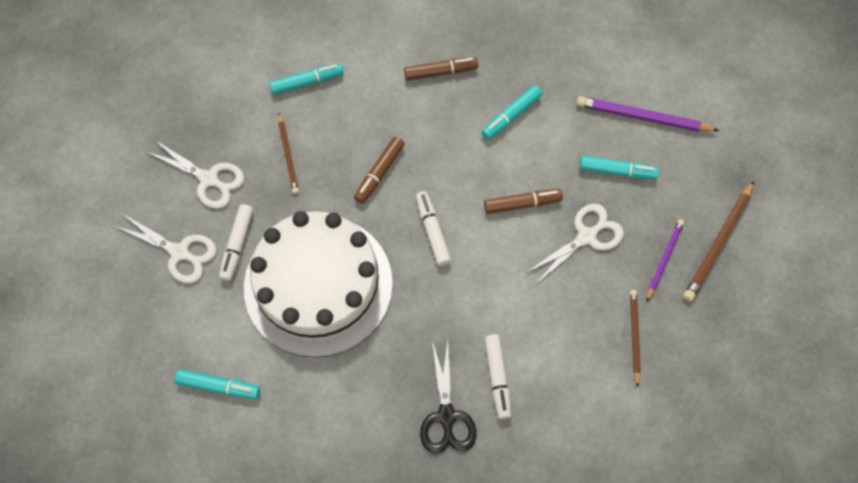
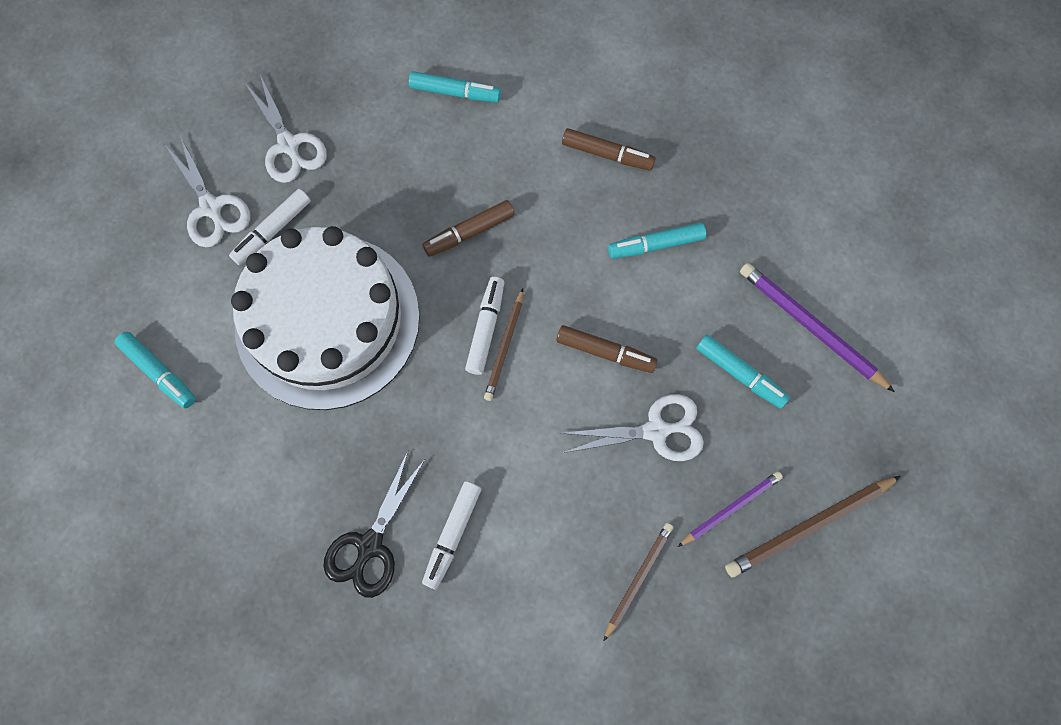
camera: 30 degrees right, 5 degrees up
(288, 155) = (385, 162): brown pencil -> brown pencil (504, 346)

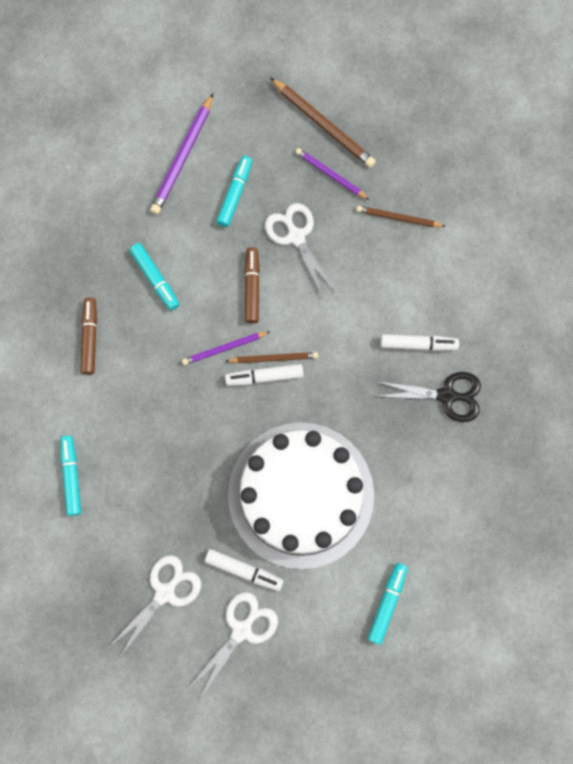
camera: 110 degrees left, 5 degrees up
(469, 232) = (192, 417): brown marker -> none
(539, 294) = (224, 348): none -> purple pencil

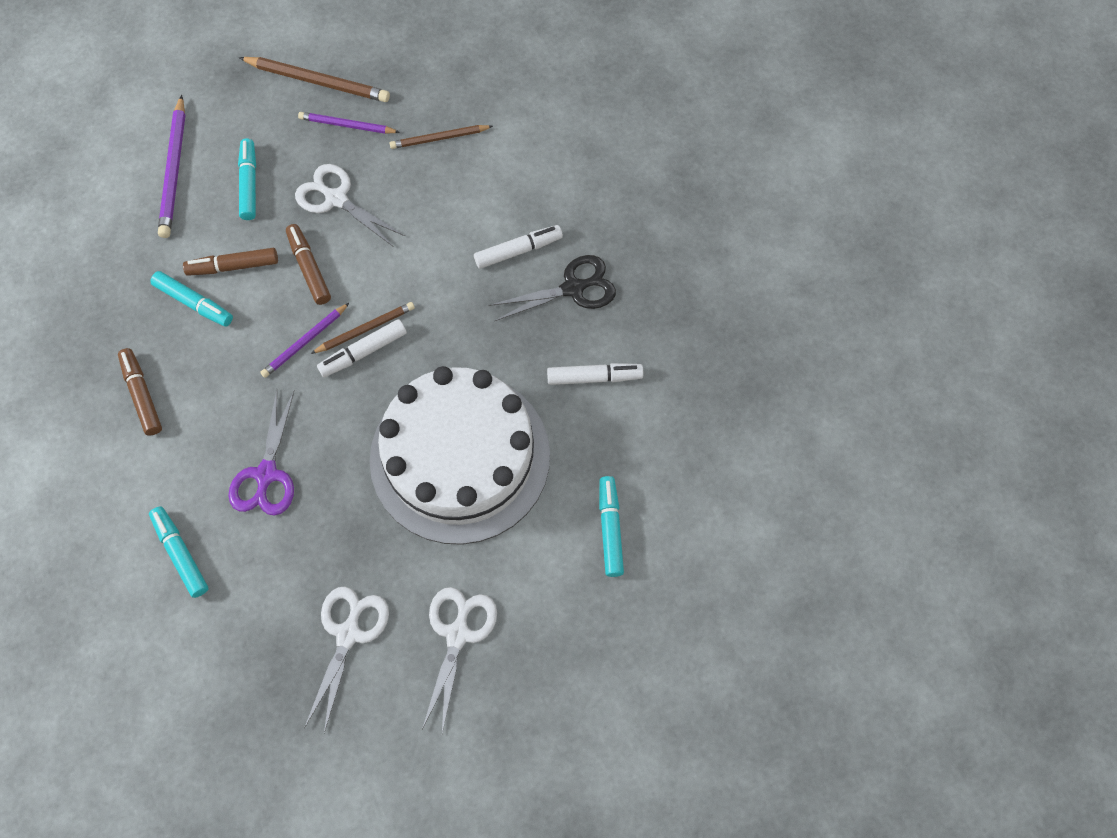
camera: 25 degrees left, 10 degrees down
(155, 442) = (266, 474): none -> purple scissors
(196, 260) = (233, 266): none -> brown marker
(244, 570) = (431, 567): white marker -> white marker (594, 377)

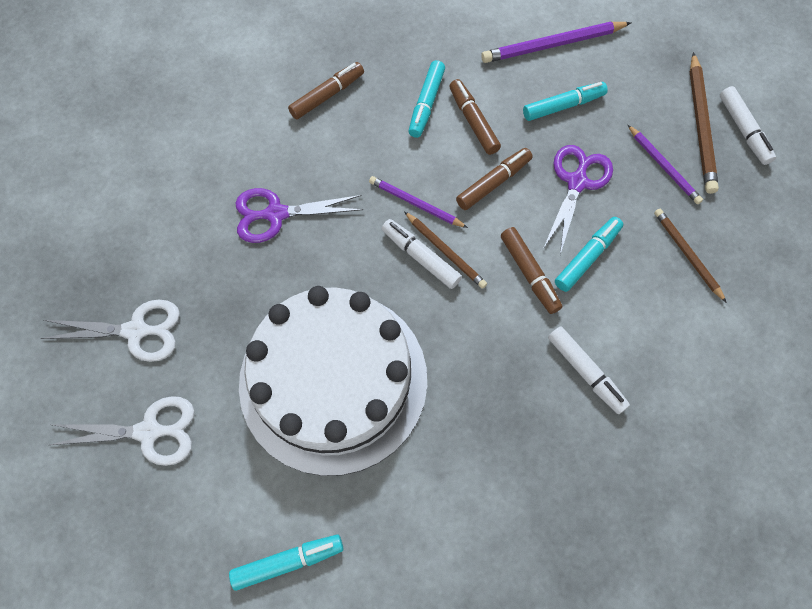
camera: 75 degrees right, 0 degrees up
(181, 554) = (189, 172): turquoise marker -> turquoise marker (587, 257)
(336, 199) = (577, 182): white scissors -> purple scissors
(347, 125) = (663, 166): purple pencil -> purple pencil turned 150 degrees clockwise
(413, 266) = (529, 273): none -> brown marker
(573, 288) = (561, 444): black scissors -> none
(594, 377) = (460, 497): white marker -> white marker (743, 130)

